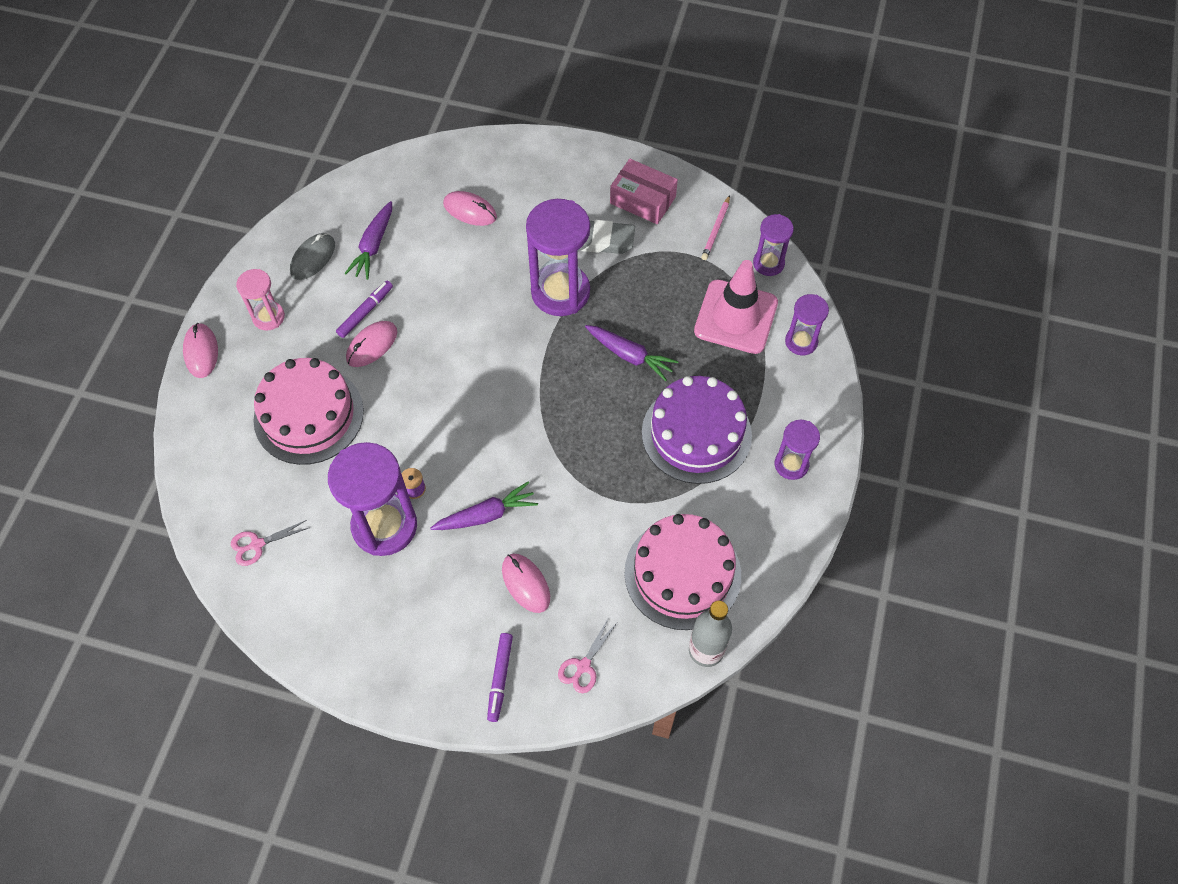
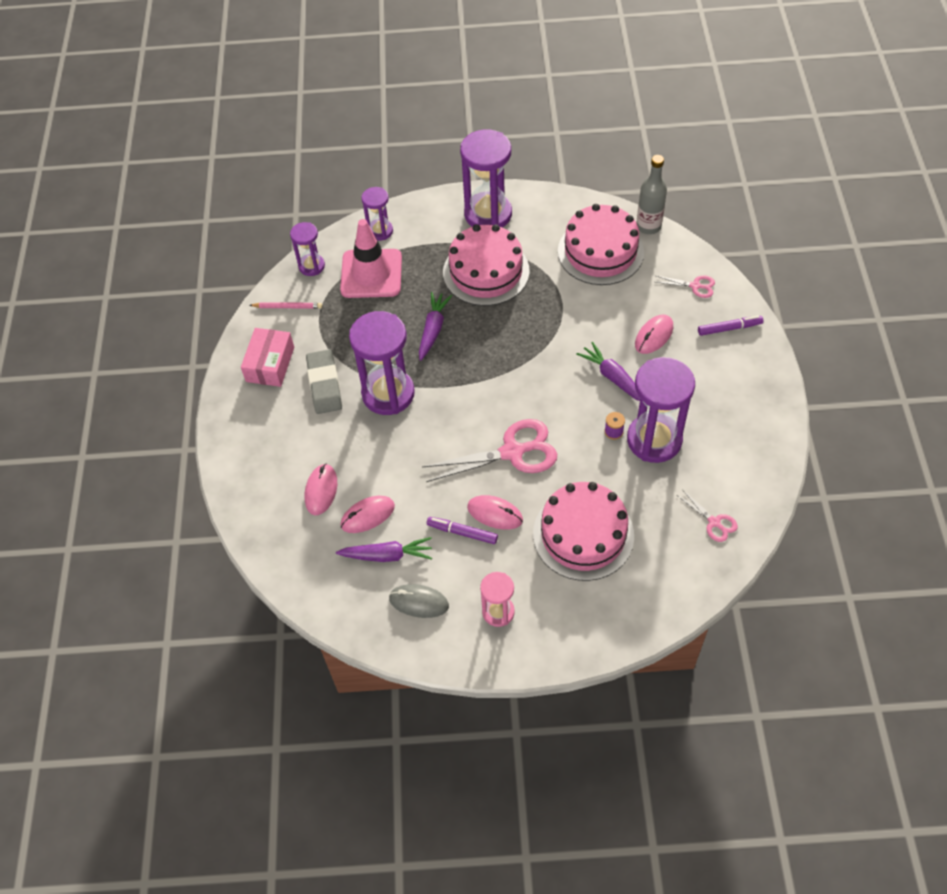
camera: 105 degrees left, 5 degrees down
(201, 352) = (558, 654): pink mouse -> pink mouse (367, 515)
(435, 383) = (512, 452): none -> pink scissors
(696, 433) = (486, 271): purple cake -> pink cake
(791, 464) = (488, 214): purple hourglass -> purple hourglass, size x1.85

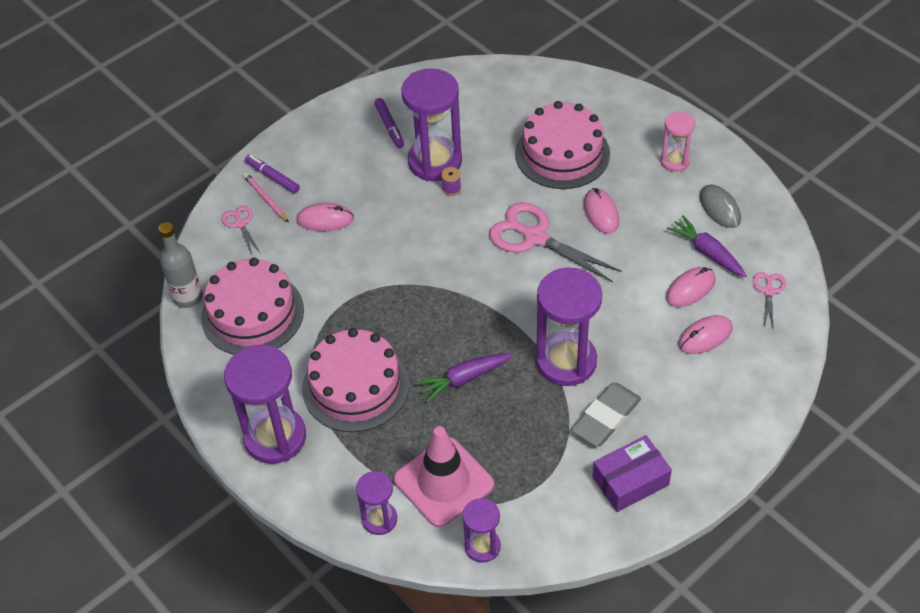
camera: 130 degrees left, 5 degrees down
(270, 364) = (630, 481): pink box -> purple box
(288, 307) = (552, 524): pink pencil -> pink pencil (266, 198)
(367, 515) = (690, 289): pink mouse -> pink mouse turned 60 degrees counterclockwise
(462, 532) = (638, 221): purple marker -> purple marker (389, 126)
(612, 377) = (396, 220): purple carrot -> none
(714, 522) = (475, 92): pink scissors -> pink scissors (768, 291)

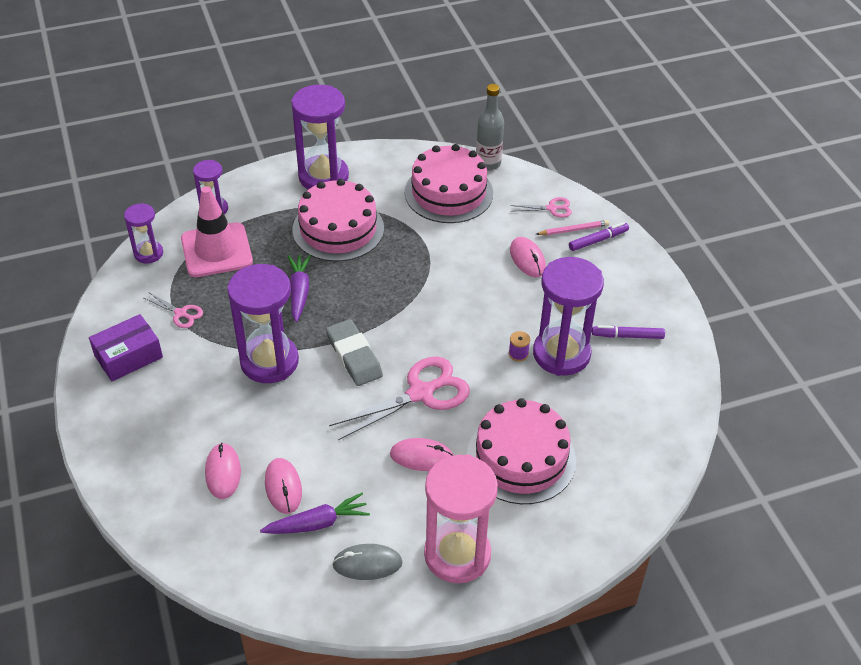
camera: 110 degrees right, 5 degrees down
(325, 219) = (527, 259): pink mouse -> pink mouse turned 45 degrees counterclockwise
(606, 417) = (196, 365): grey eraser -> grey eraser (354, 356)
(630, 481) = (128, 356): purple box -> purple box turned 60 degrees clockwise
(674, 161) = (457, 554): pink hourglass -> pink hourglass, size x1.85
(768, 291) = (236, 552): pink scissors -> pink scissors (180, 313)

